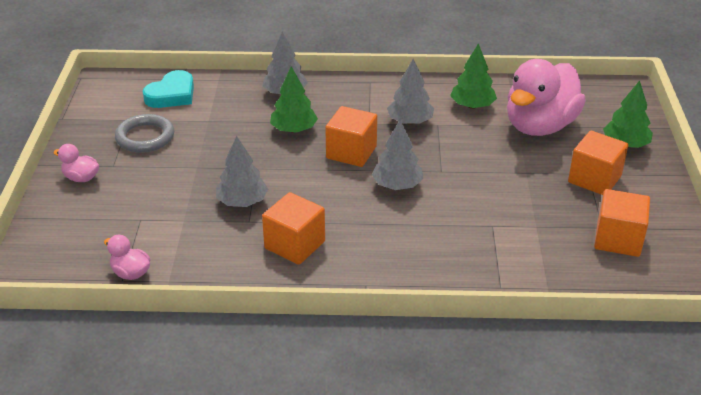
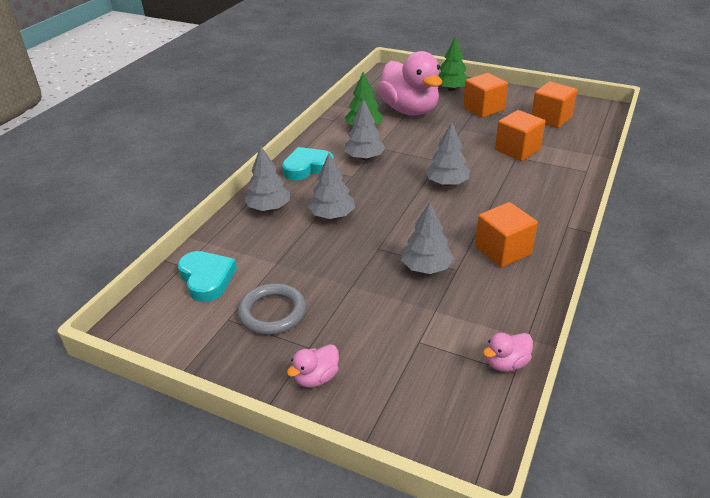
camera: 65 degrees left, 0 degrees up
(294, 130) = (332, 215): green tree -> grey tree
(351, 152) = (388, 194): orange cube -> orange cube (517, 150)
(366, 93) = (307, 167): none -> turquoise heart

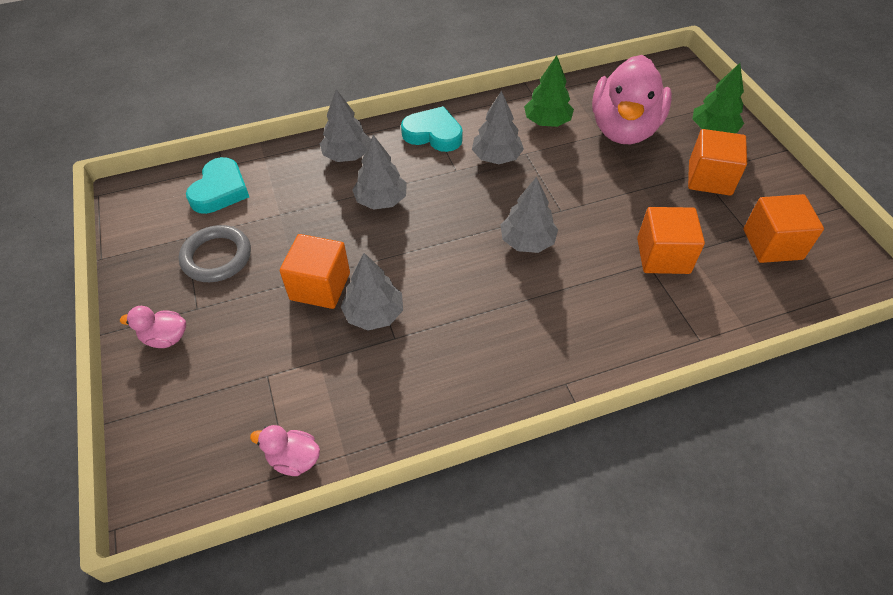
camera: 45 degrees right, 15 degrees up
(503, 250) = (462, 354): orange cube -> orange cube (320, 286)

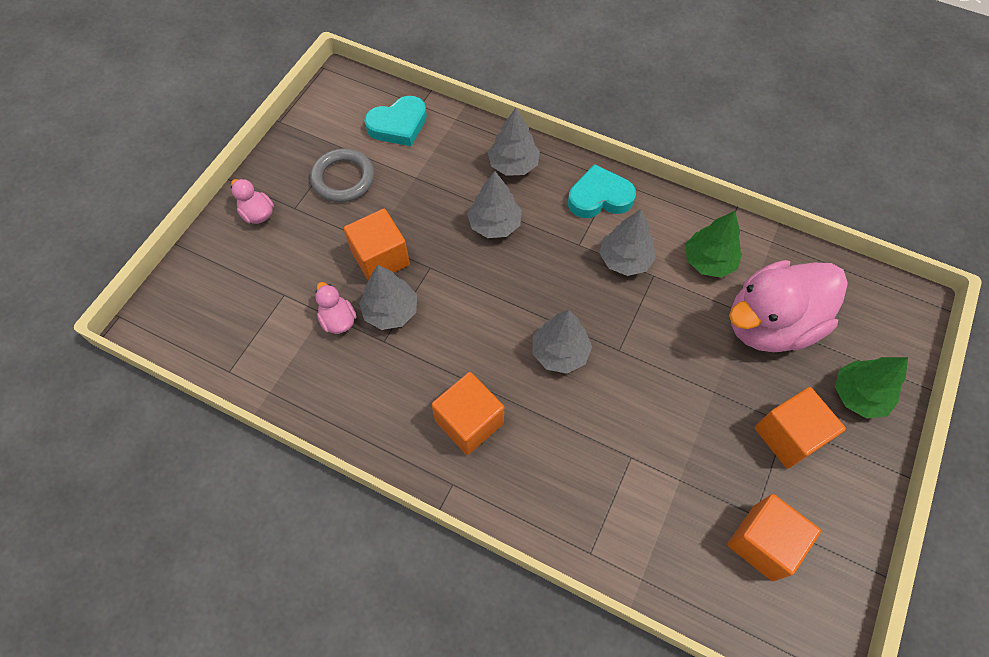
camera: 45 degrees right, 10 degrees up
(294, 459) = (240, 366): pink duck -> pink duck (338, 320)
(433, 134) = (599, 197): turquoise heart -> turquoise heart turned 75 degrees counterclockwise
(663, 256) = (652, 462): orange cube -> orange cube (469, 422)

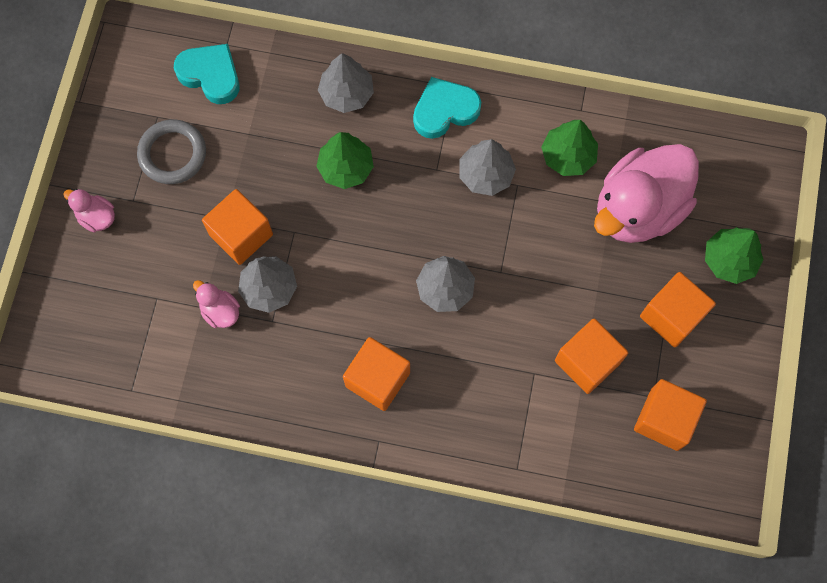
camera: 15 degrees left, 10 degrees up
(398, 125) = (210, 75): turquoise heart -> turquoise heart turned 105 degrees counterclockwise
(494, 224) = (346, 168): grey tree -> green tree
(689, 459) = (587, 362): none -> orange cube

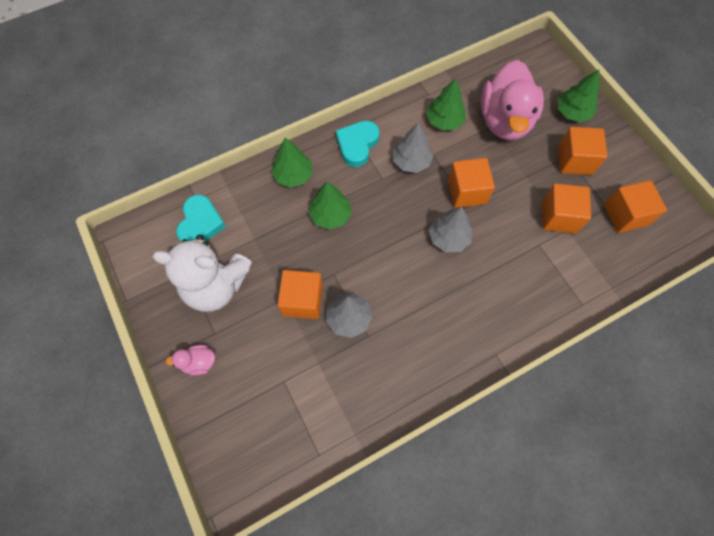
camera: 40 degrees left, 5 degrees down
(172, 154) = (216, 286): grey ring -> white teddy bear
(210, 75) = (200, 223): turquoise heart -> turquoise heart turned 105 degrees clockwise
(220, 311) = (331, 356): pink duck -> none
(346, 94) = (293, 175): grey tree -> green tree
(377, 379) = (461, 319): orange cube -> orange cube (466, 192)

